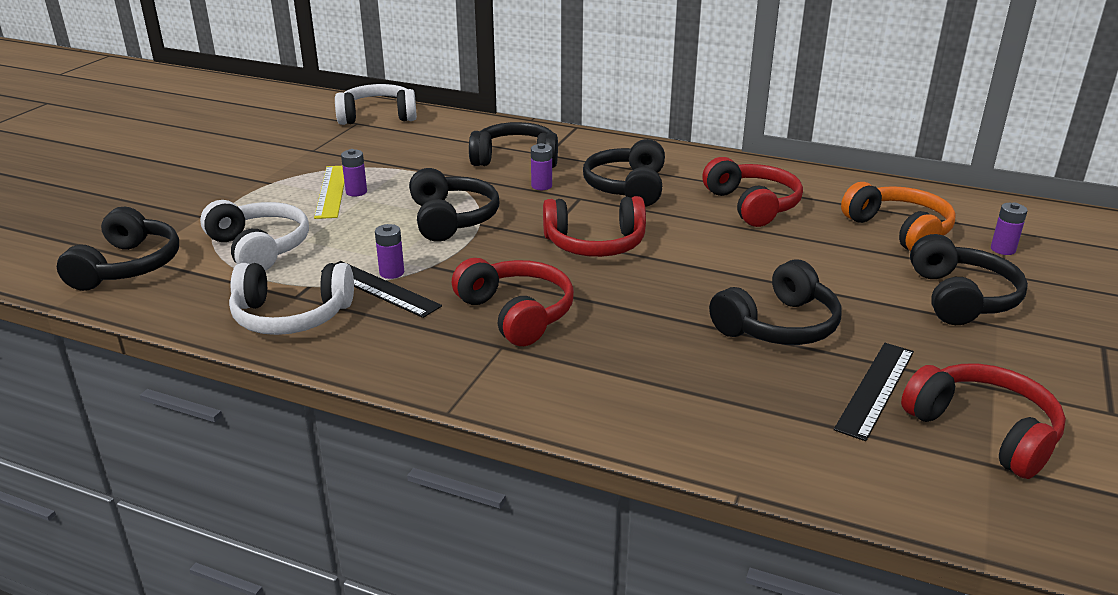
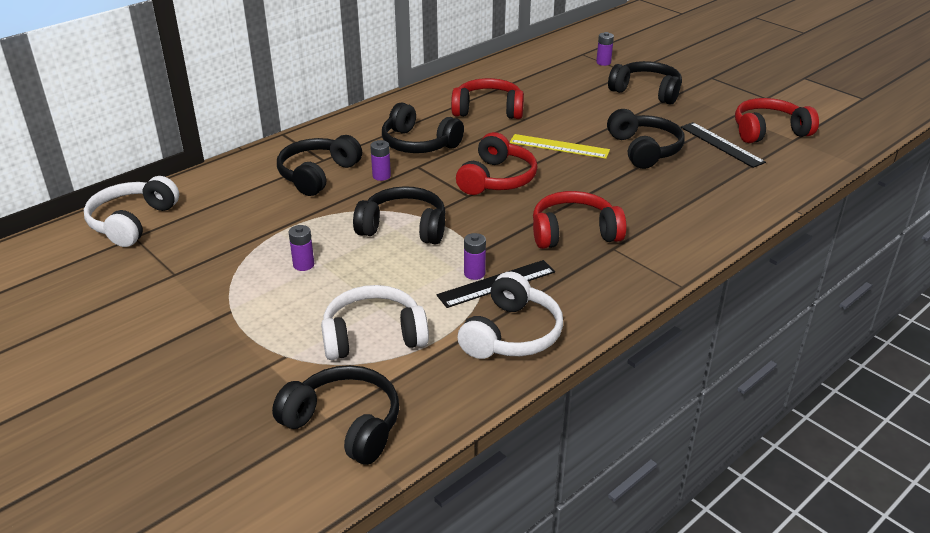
camera: 65 degrees left, 5 degrees up
(332, 191) = (288, 278): yellow ruler -> yellow ruler (559, 146)
(899, 230) = (560, 80): orange headphones -> none

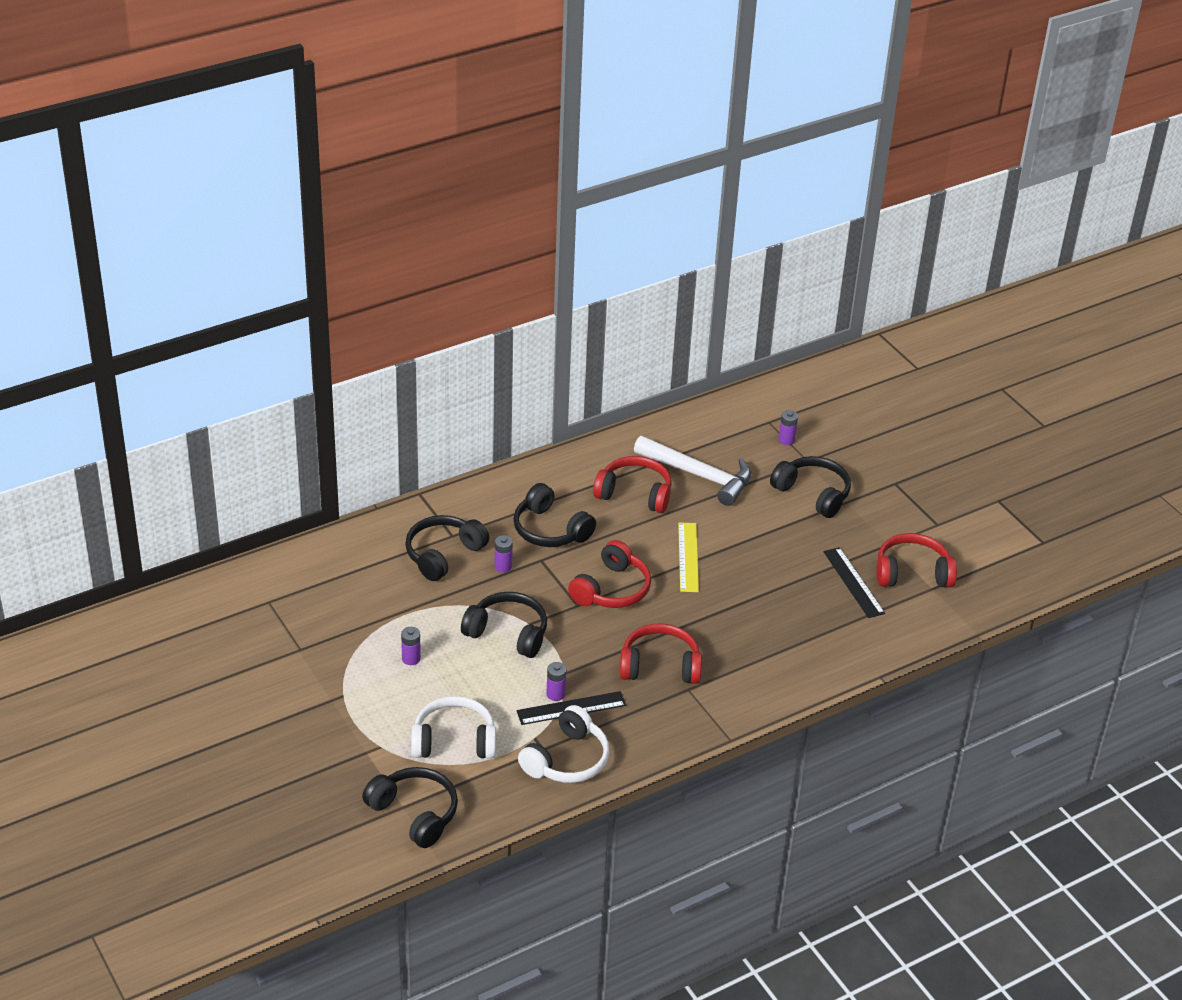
camera: 10 degrees right, 5 degrees up
(132, 222) = (268, 584): white headphones -> none
(540, 92) = (699, 475): none -> white hammer
(559, 146) = (688, 557): yellow ruler -> yellow ruler turned 60 degrees clockwise
(644, 150) = (771, 576): black headphones -> none

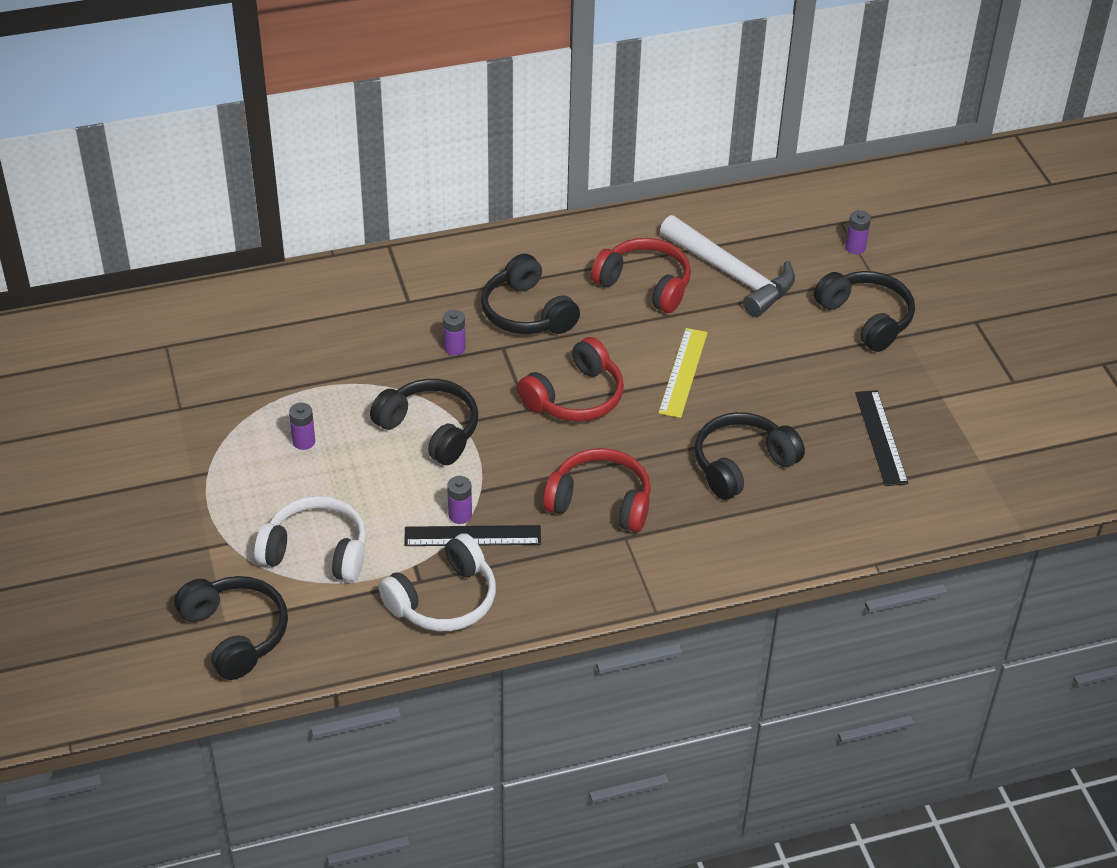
camera: 15 degrees right, 5 degrees up
(443, 554) = (389, 322): black headphones -> black headphones (742, 465)
(912, 573) = (961, 438): red headphones -> none

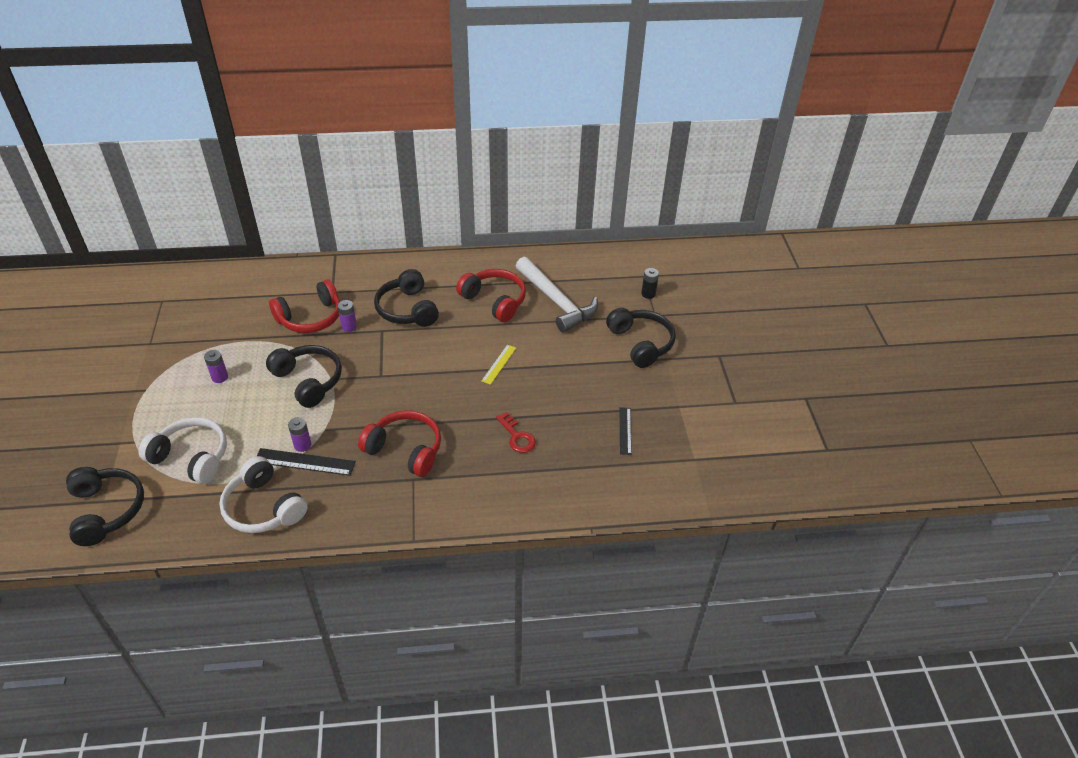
camera: 10 degrees right, 0 degrees up
(444, 600) = (264, 507): white headphones -> white headphones turned 75 degrees clockwise
(575, 397) = (417, 371): red headphones -> red headphones (310, 317)
(683, 372) = (499, 364): yellow ruler -> yellow ruler, size x0.64
(742, 465) = (517, 436): black headphones -> red key
(855, 247) = (648, 294): purple battery -> black battery
(880, 437) = (625, 430): black ruler -> black ruler, size x0.64

